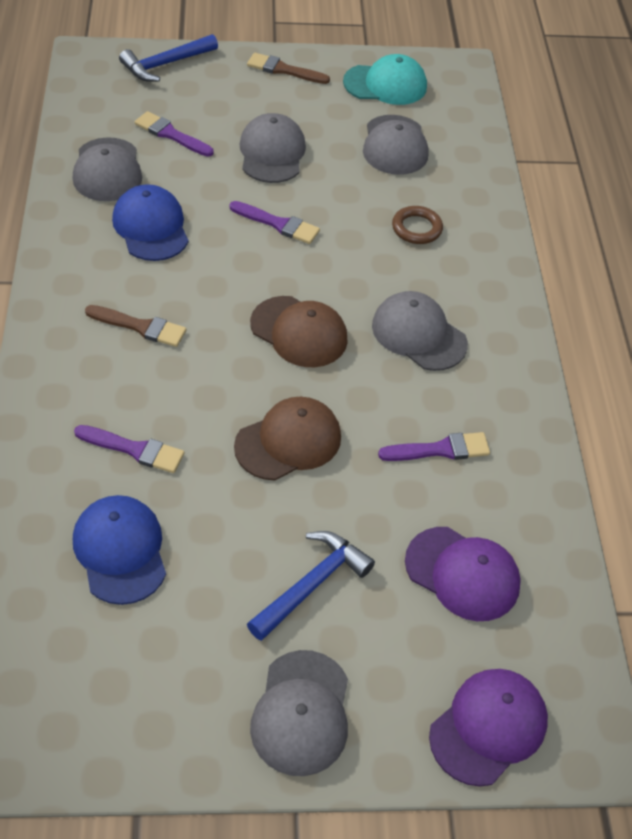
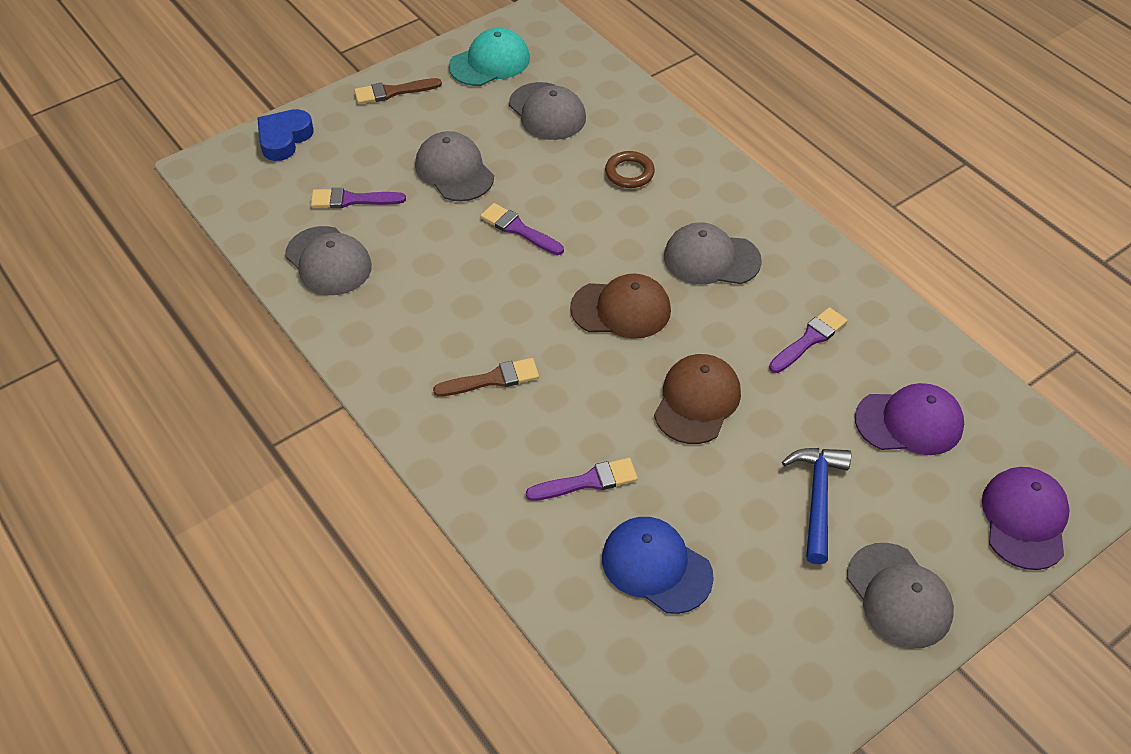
camera: 30 degrees left, 0 degrees up
(151, 227) = (416, 290): blue cap -> none
(165, 64) = (284, 139): blue hammer -> blue heart
(278, 224) = (518, 229): purple brush -> purple brush turned 135 degrees counterclockwise

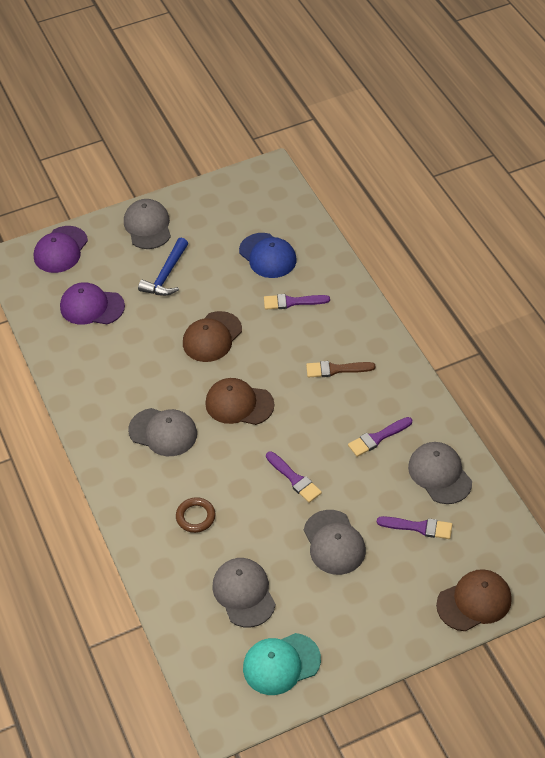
camera: 165 degrees left, 0 degrees up
(284, 139) = (474, 602): blue heart -> brown cap
(393, 92) = (375, 641): brown brush -> none
(809, 339) = (124, 364): purple brush -> purple brush (377, 438)

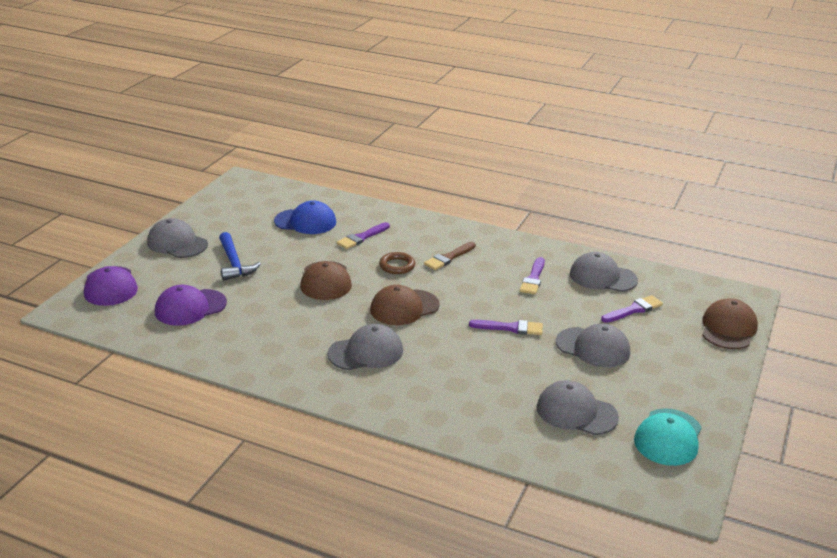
camera: 45 degrees left, 20 degrees down
(195, 517) = (469, 388): brown ring -> brown ring (397, 266)

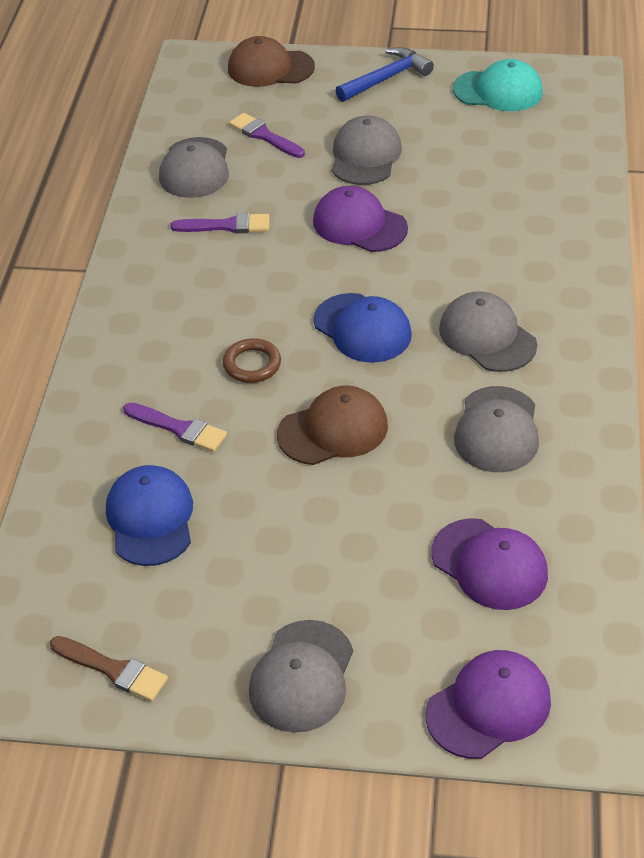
camera: 105 degrees left, 15 degrees up
(234, 263) = (333, 562): blue hammer -> blue hammer (386, 78)
(404, 307) = (362, 328): brown cap -> blue cap
(448, 257) = (203, 316): brown brush -> brown brush (113, 670)
(510, 328) = (359, 225): purple brush -> purple cap
(576, 412) = (497, 151): grey cap -> grey cap (497, 430)

